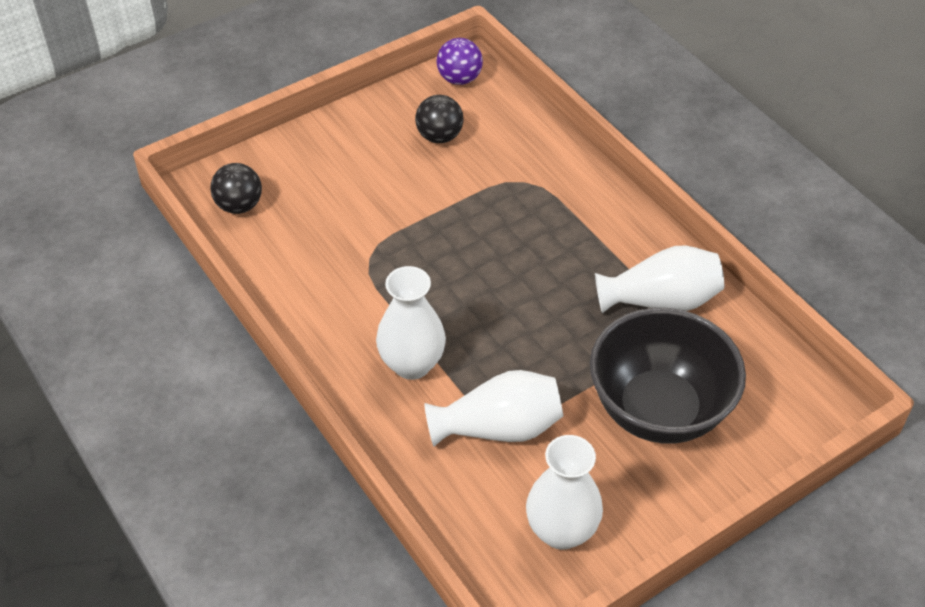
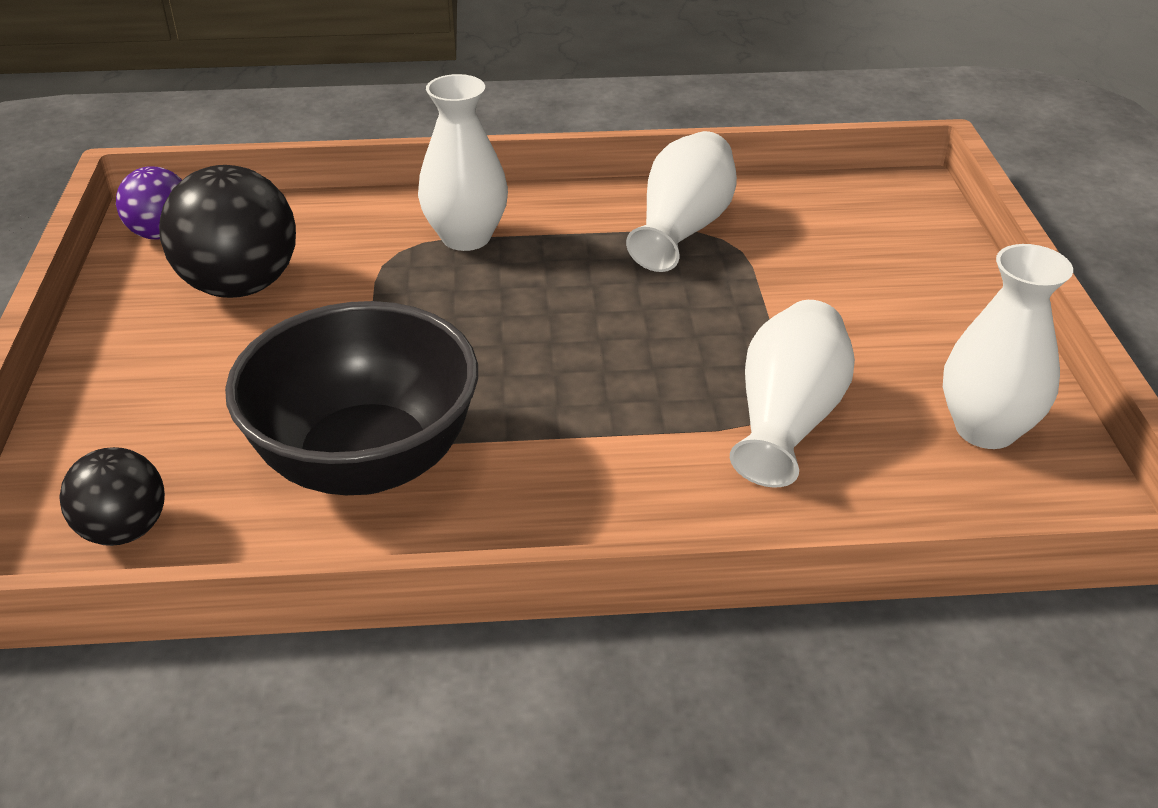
camera: 60 degrees left, 10 degrees down
(412, 364) = (619, 458): white vase -> white vase (466, 237)
(439, 136) = (240, 285): black ball -> black ball, size x1.69
(659, 410) = (842, 289): black bowl -> black bowl (366, 461)

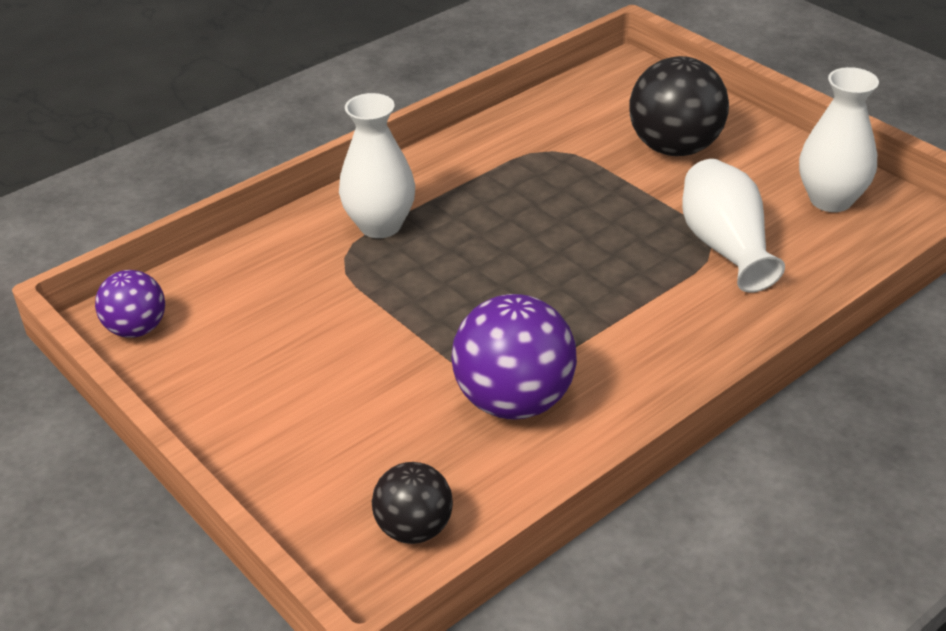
camera: 35 degrees left, 0 degrees up
(240, 285) = (259, 336): black ball -> black ball (675, 148)
(366, 461) = (514, 401): black bowl -> purple ball
(682, 228) = (519, 154): white vase -> none

